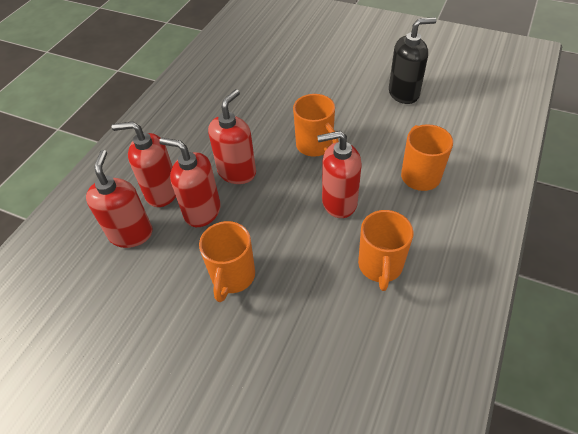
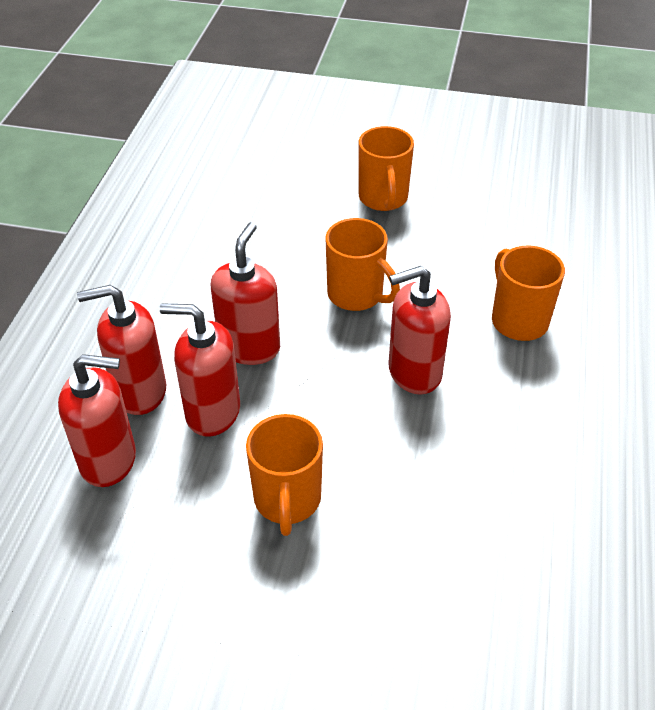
camera: 15 degrees left, 5 degrees down
(131, 233) = (109, 460): red soap dispenser -> red soap dispenser turned 105 degrees clockwise
(380, 266) = (497, 453): orange mug -> orange mug (383, 199)
(404, 93) = (465, 206): black soap dispenser -> none

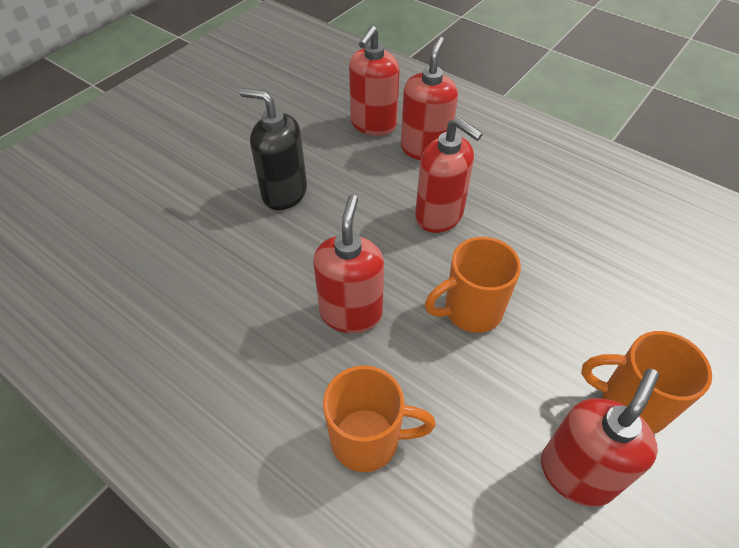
camera: 115 degrees right, 5 degrees up
(212, 412) = (384, 178): red soap dispenser -> red soap dispenser (576, 473)
(287, 500) = (284, 193): orange mug -> black soap dispenser

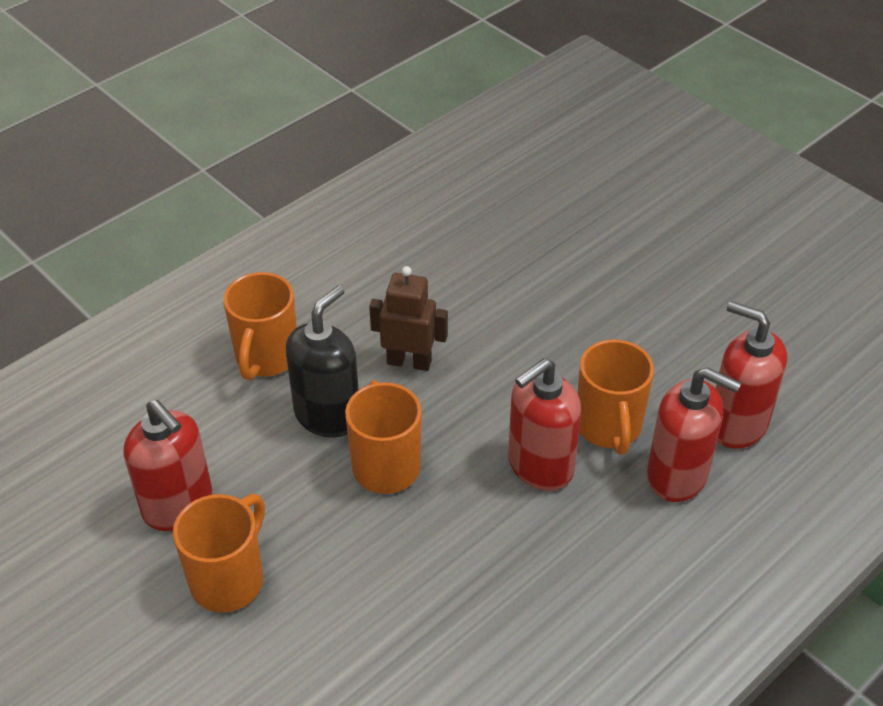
camera: 100 degrees right, 5 degrees down
(284, 193) = (602, 320): black soap dispenser -> black soap dispenser (328, 415)
(351, 313) = (409, 362): red soap dispenser -> brown robot
(392, 183) = (609, 427): none -> orange mug

